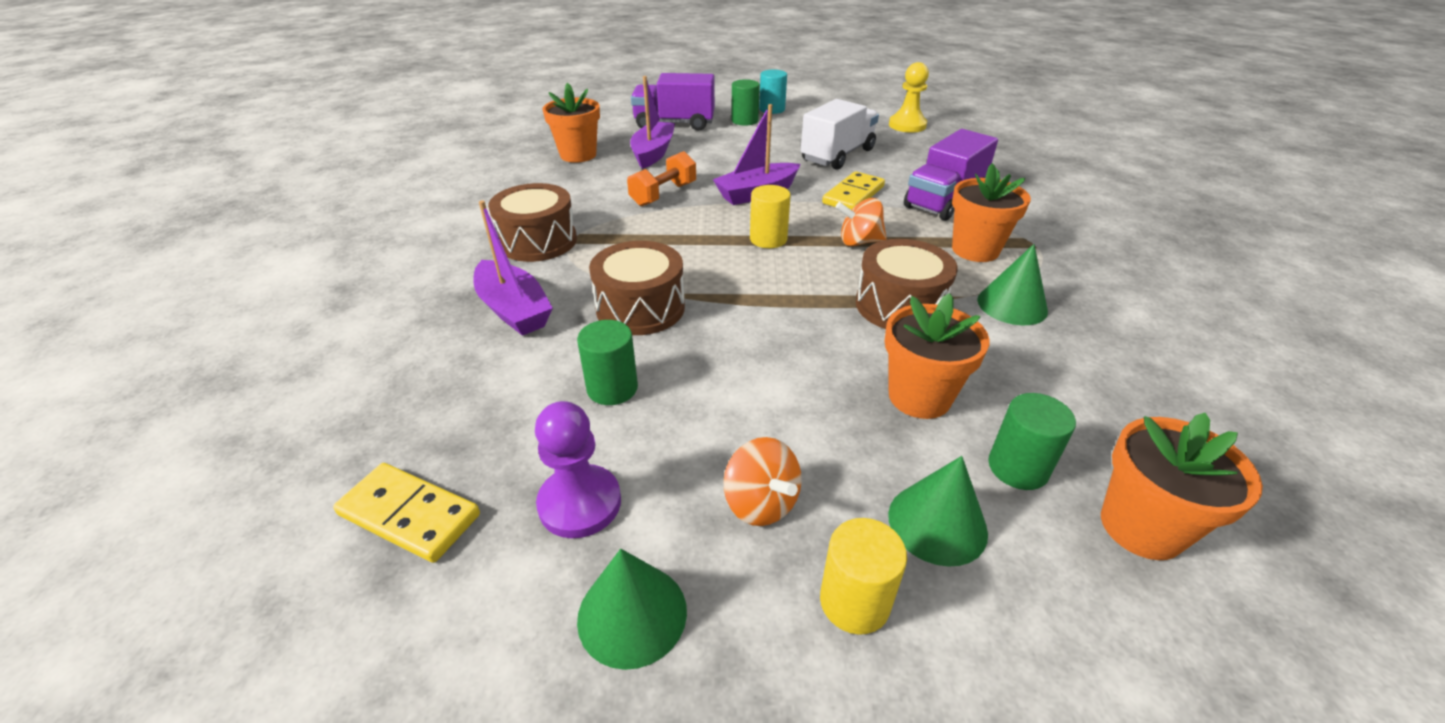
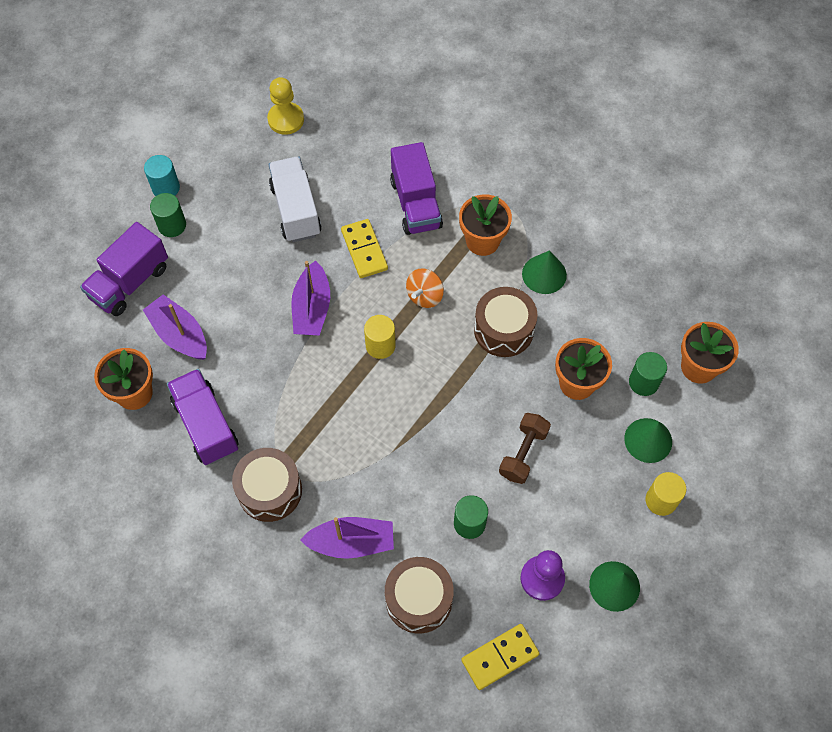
camera: 55 degrees left, 25 degrees up
(579, 190) = (206, 425): none -> purple truck
(640, 308) = (403, 468): brown drum -> brown drum (419, 599)
(663, 194) = (262, 370): orange dumbbell -> none
(760, 392) = (523, 453): none -> brown dumbbell
(761, 503) = (592, 502): orange spinning top -> none

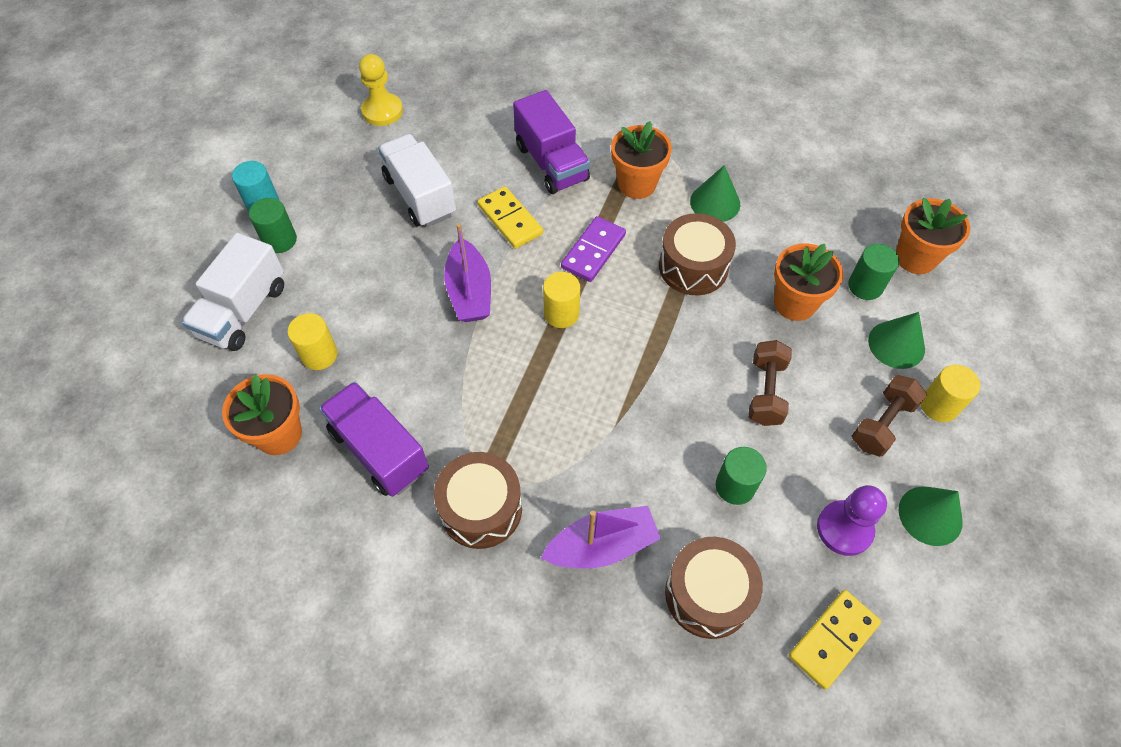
camera: 15 degrees left, 5 degrees down
(130, 282) = (243, 311): purple truck -> white truck
(180, 334) = (319, 355): purple boat -> yellow cylinder
(425, 296) = (593, 251): orange spinning top -> purple domino
(607, 504) = (882, 424): none -> brown dumbbell

